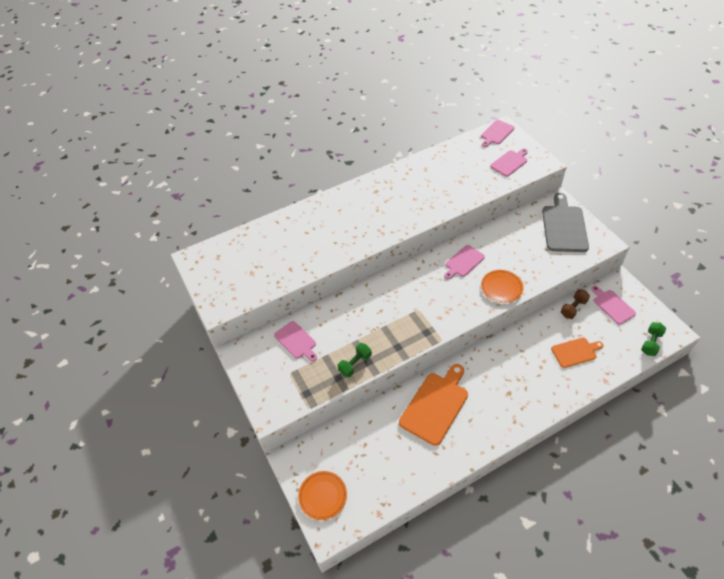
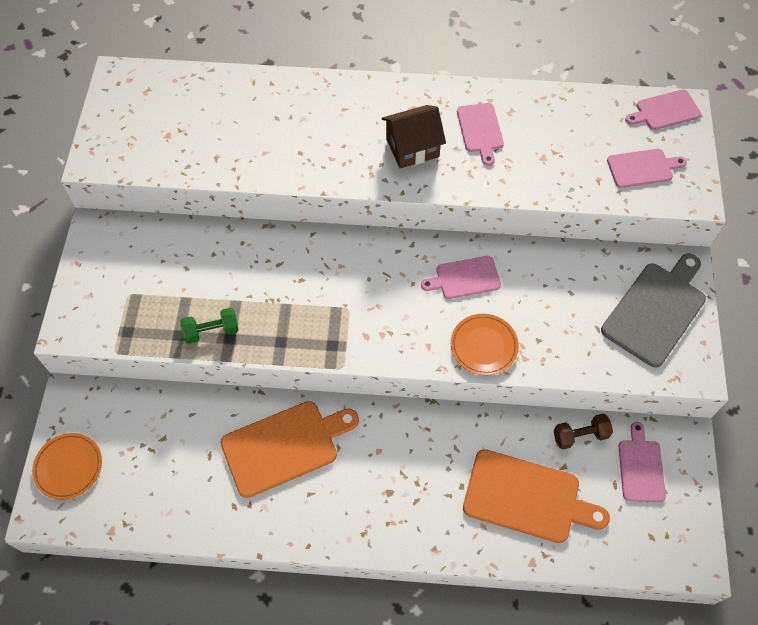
camera: 30 degrees right, 10 degrees up
(296, 341) = (169, 257): pink cutting board -> pink cutting board (480, 130)
(392, 210) = (412, 148): none -> brown house
(575, 352) = (527, 497): orange cutting board -> orange cutting board, size x1.69
(651, 343) = (647, 555): green dumbbell -> none

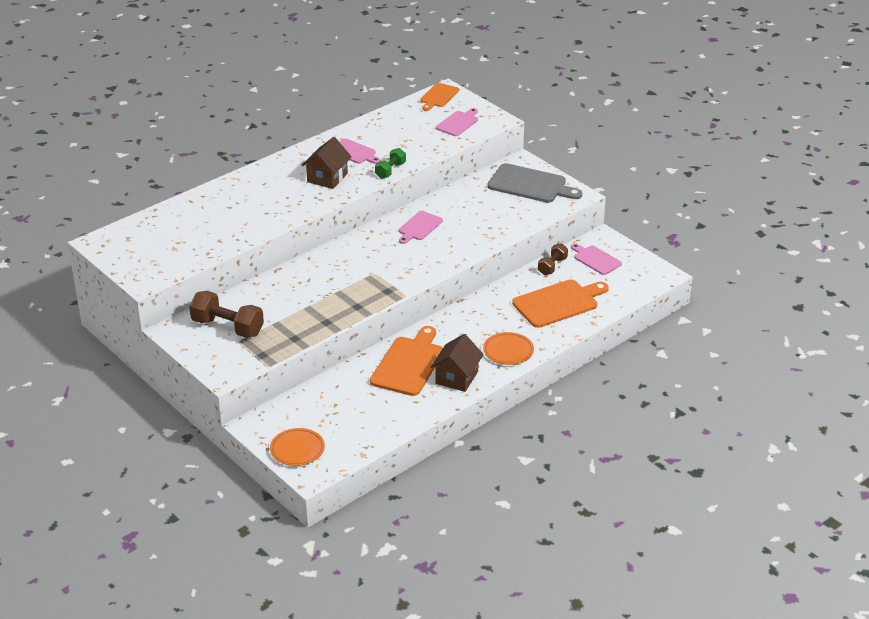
camera: 45 degrees left, 25 degrees down
(141, 267) = (227, 327): none -> brown dumbbell
(211, 331) = (311, 325): green dumbbell -> green dumbbell (390, 170)
(307, 510) = (456, 377): none -> brown house
(484, 346) = (466, 245): orange plate -> orange plate (508, 351)
(656, 310) = (530, 185): grey cutting board -> grey cutting board turned 120 degrees clockwise
(665, 111) = (438, 96): pink cutting board -> orange cutting board

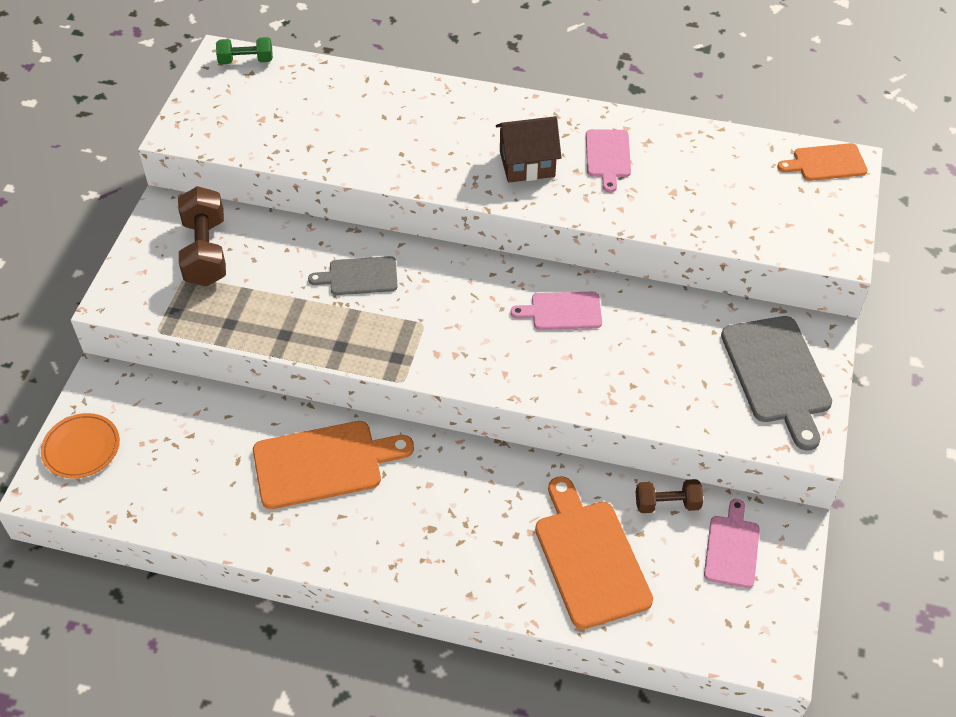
camera: 55 degrees right, 15 degrees up
(315, 281) = (359, 276): none -> grey cutting board
(390, 170) = (602, 213): green dumbbell -> green dumbbell (246, 61)
(456, 377) = (334, 532): brown house -> none
(458, 123) = (785, 217): pink cutting board -> none
(508, 351) = (434, 559): orange plate -> none
(558, 303) = (589, 558): orange cutting board -> orange cutting board turned 135 degrees counterclockwise

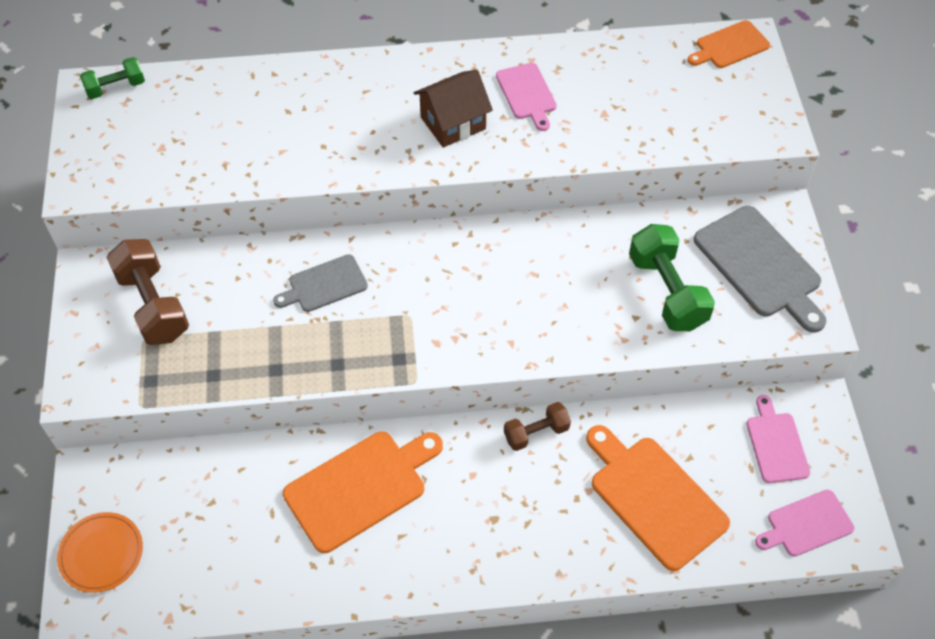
camera: 20 degrees left, 5 degrees up
(562, 311) = (538, 262): pink cutting board -> pink cutting board (806, 524)
(667, 504) = (701, 420): brown dumbbell -> brown dumbbell (536, 433)
(673, 371) = (667, 291): none -> green dumbbell

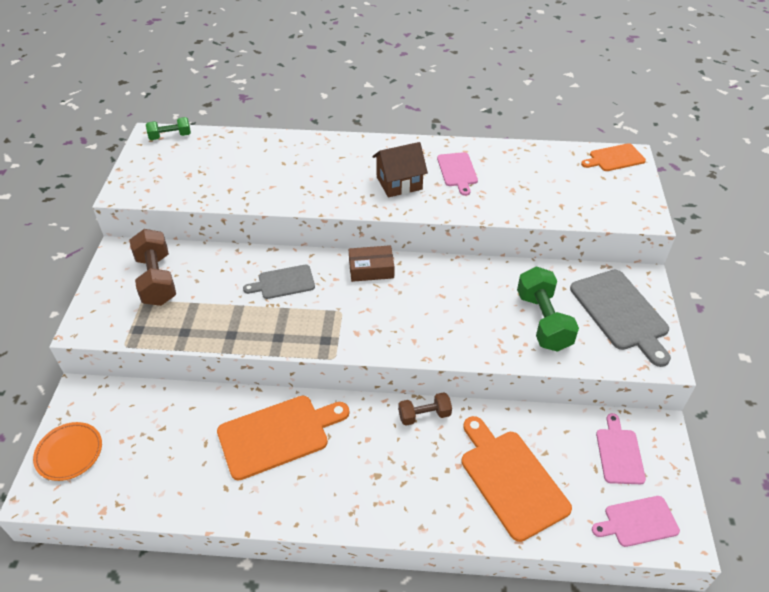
camera: 10 degrees right, 10 degrees down
(435, 248) = (371, 269): none -> brown box

